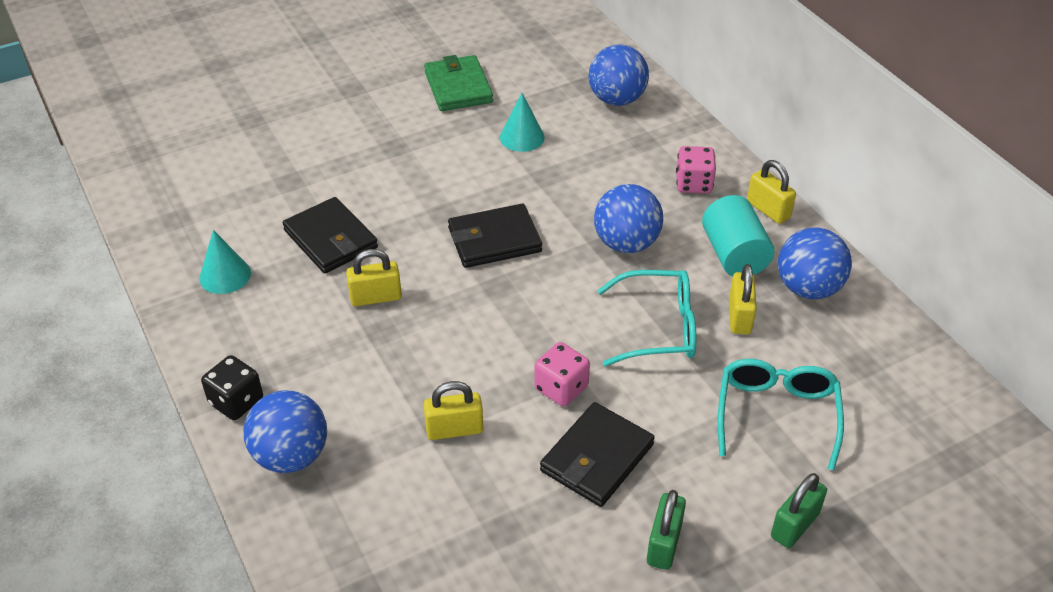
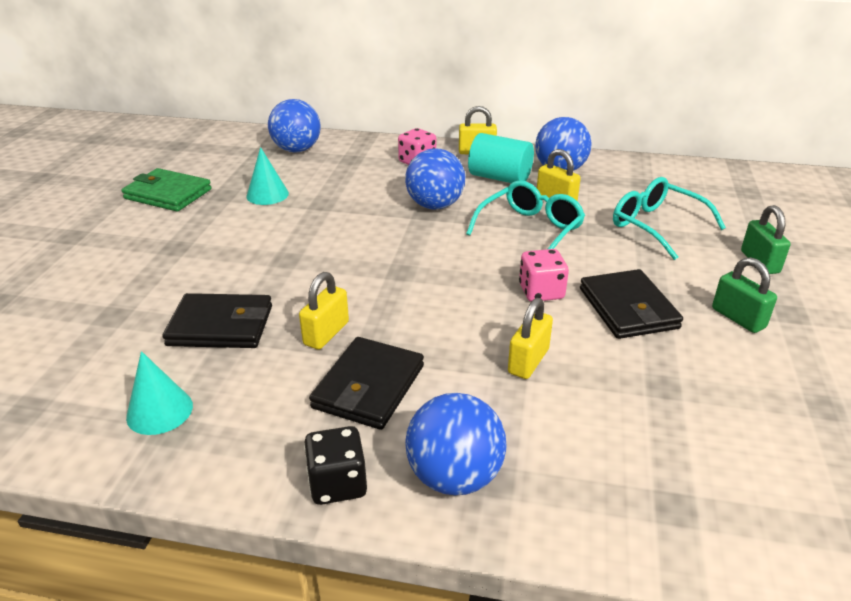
camera: 50 degrees left, 10 degrees down
(494, 240) = (351, 251): black wallet -> black wallet (369, 386)

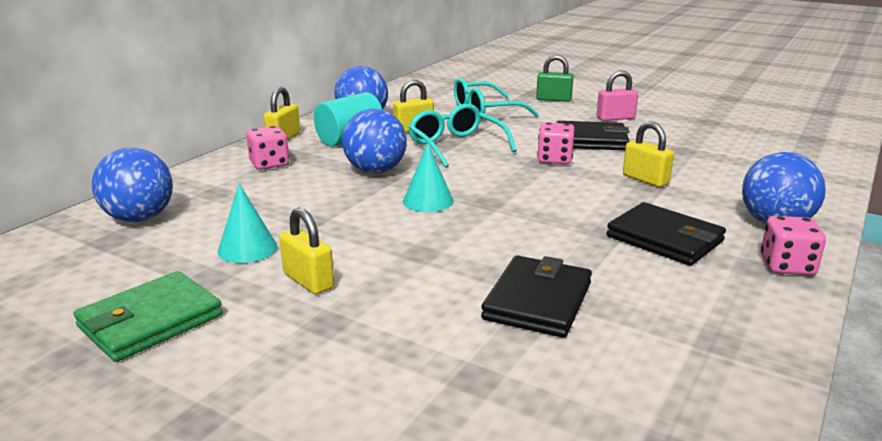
camera: 70 degrees left, 10 degrees down
(159, 411) = (685, 347): turquoise cone -> turquoise cone (428, 201)
(326, 333) = (577, 247): yellow padlock -> yellow padlock (308, 281)
(337, 483) = (787, 266): black dice -> pink dice
(738, 318) = (615, 118): green padlock -> pink padlock

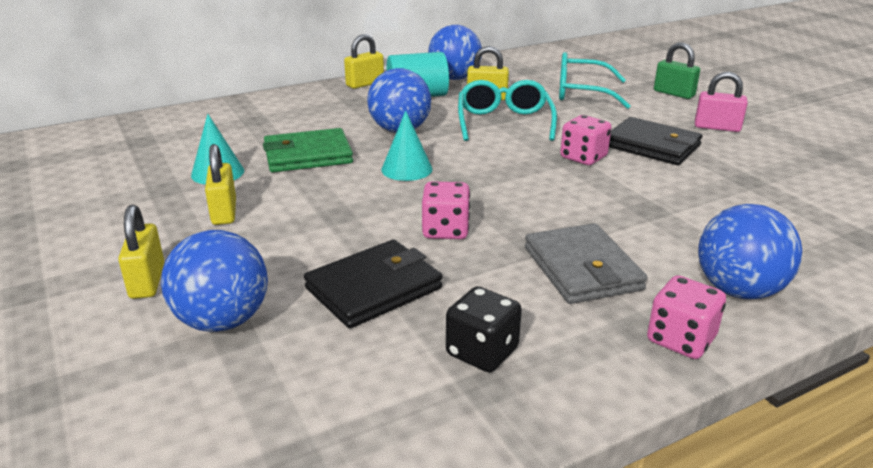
camera: 30 degrees right, 5 degrees up
(139, 218) = (180, 129): blue ball -> blue ball (223, 321)
(150, 321) = (89, 210): green wallet -> green wallet (308, 155)
(269, 164) = (324, 104): pink dice -> pink dice (445, 230)
(645, 179) = (653, 201): yellow padlock -> yellow padlock (147, 281)
(664, 239) = (582, 268): black wallet -> grey wallet
(682, 319) = (482, 352): none -> black dice

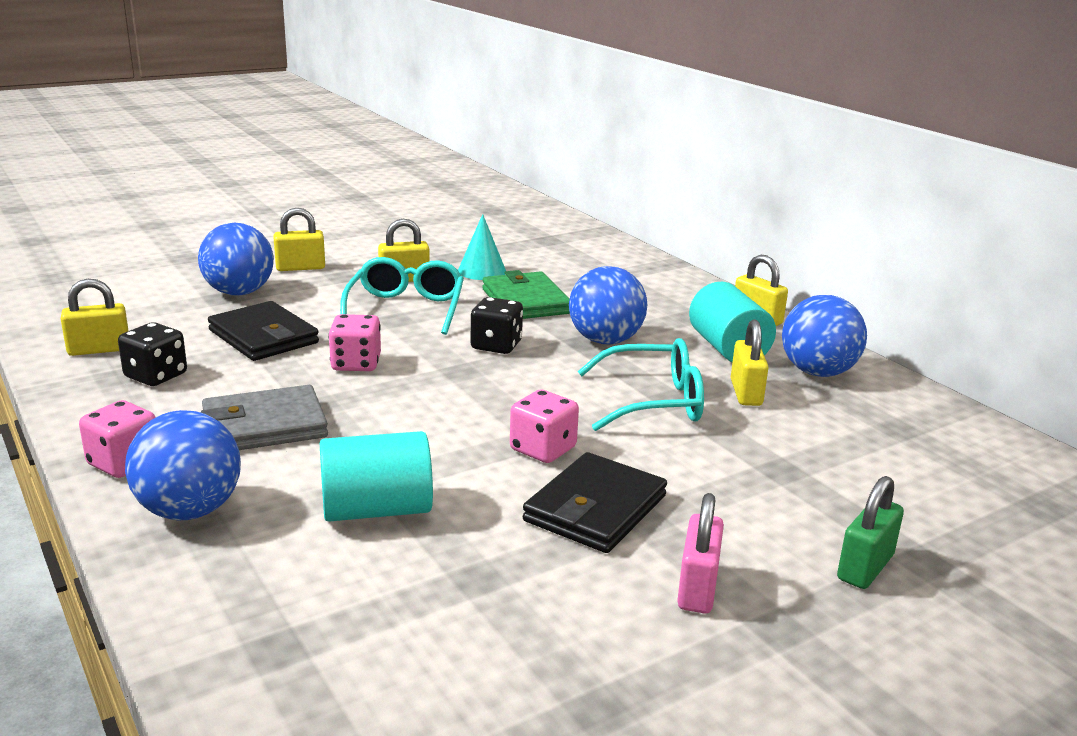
camera: 85 degrees right, 5 degrees down
(403, 417) = (99, 349): none -> yellow padlock
(406, 169) = (496, 345): turquoise cone -> black dice
(582, 93) = (812, 470): turquoise glasses -> turquoise glasses (406, 309)
(691, 212) = (377, 509): none -> turquoise cylinder

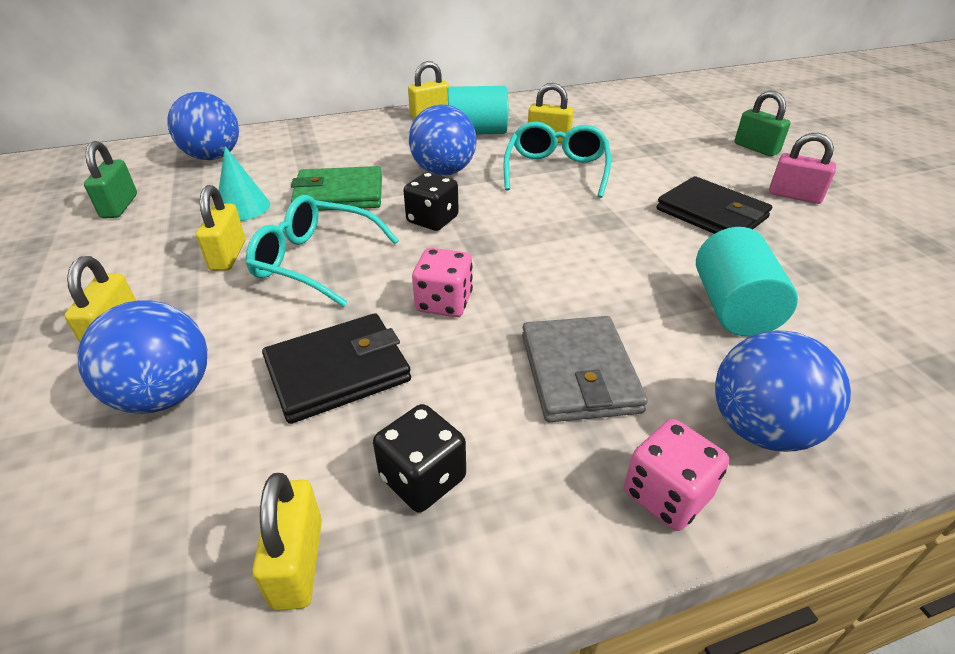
camera: 75 degrees left, 15 degrees up
(463, 234) = (119, 206): none -> green padlock
(543, 449) = (628, 222): pink dice -> none
(817, 372) = (523, 114): blue ball -> blue ball (213, 157)

